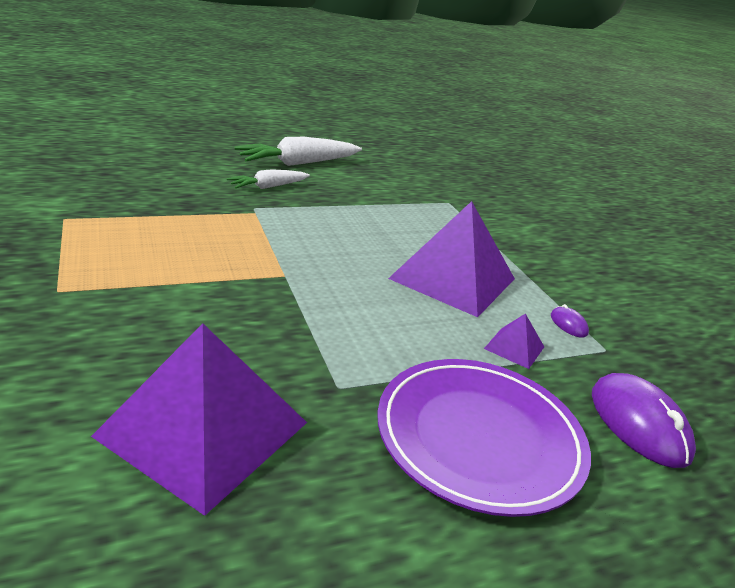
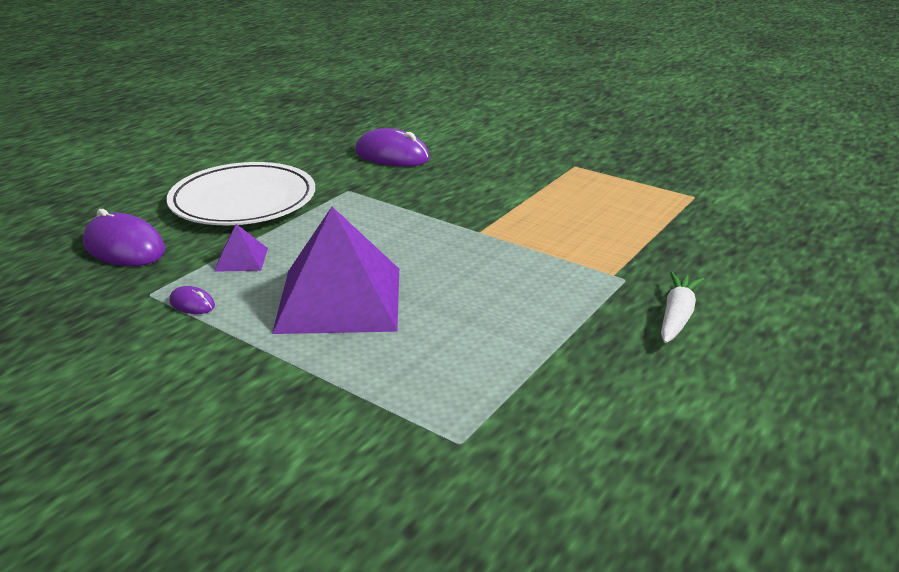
camera: 150 degrees right, 0 degrees up
(203, 428) = (392, 155): purple pyramid -> purple mouse
(298, 163) = (752, 389): white carrot -> none
(479, 437) = (243, 200): purple plate -> white plate

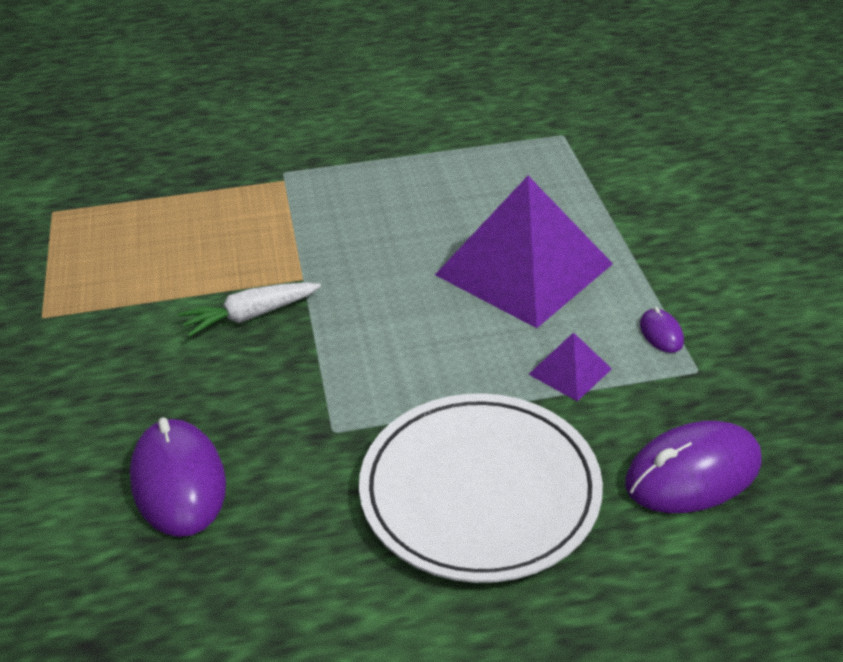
camera: 135 degrees left, 10 degrees up
(124, 247) = (693, 473): purple mouse -> purple mouse turned 75 degrees clockwise
(677, 316) = (309, 133): white carrot -> white carrot (250, 316)

